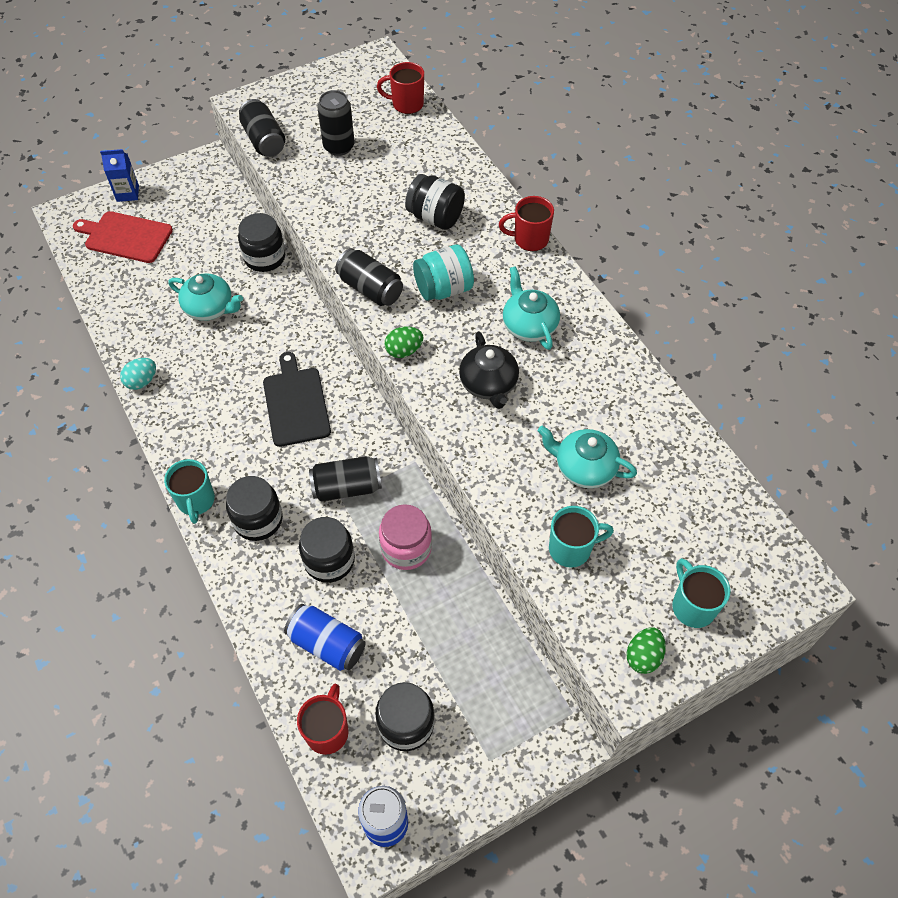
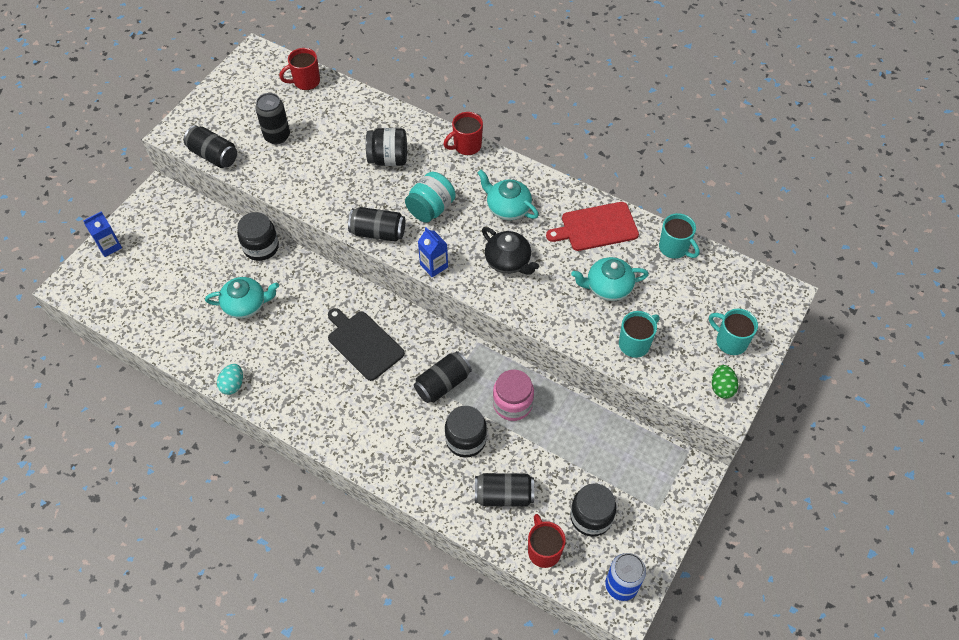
camera: 30 degrees left, 0 degrees up
(125, 237) = (134, 281): red cutting board -> red cutting board (596, 227)
(196, 501) = (340, 449): turquoise mug -> turquoise mug (674, 248)
(258, 520) = (395, 439): black jar -> none
(327, 644) = (504, 495): blue can -> black can
(404, 351) = (434, 266): green egg -> blue carton

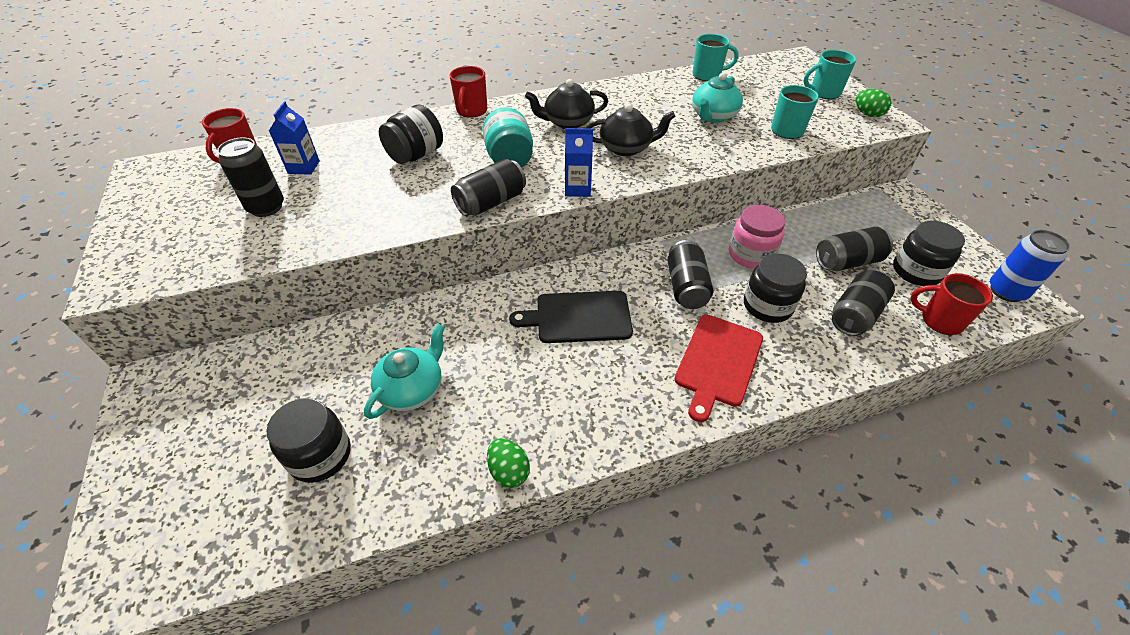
camera: 50 degrees left, 10 degrees down
(109, 246) = (130, 489): blue carton -> blue carton (304, 167)
(213, 155) = (202, 267): black can -> black can (847, 262)
(233, 385) = (509, 471): turquoise egg -> green egg
(261, 247) = (356, 330): black jar -> black jar (320, 455)
(507, 208) = (567, 122): turquoise teapot -> black teapot
(596, 227) = (645, 95): red cutting board -> red cutting board (718, 362)

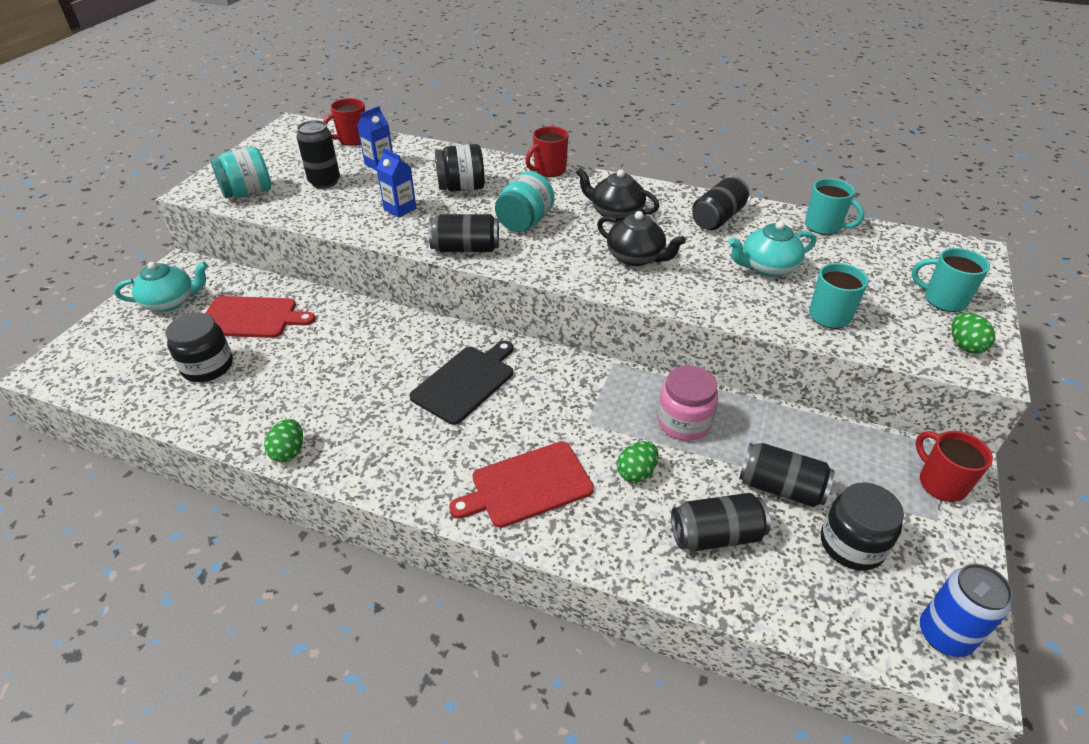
camera: 40 degrees right, 5 degrees down
(186, 256) = (248, 193): none -> turquoise jar
(307, 382) = (252, 318): none -> red cutting board
(412, 389) = (300, 361): turquoise teapot -> turquoise teapot (170, 302)
(578, 189) = (545, 270): blue carton -> blue carton (400, 209)
(578, 317) = (466, 382): black cutting board -> black cutting board turned 90 degrees clockwise
(686, 287) = (583, 412): black can -> black can (718, 218)
(767, 306) = (636, 472): black jar -> green egg
(940, 320) = (806, 602): red mug -> red mug (940, 483)

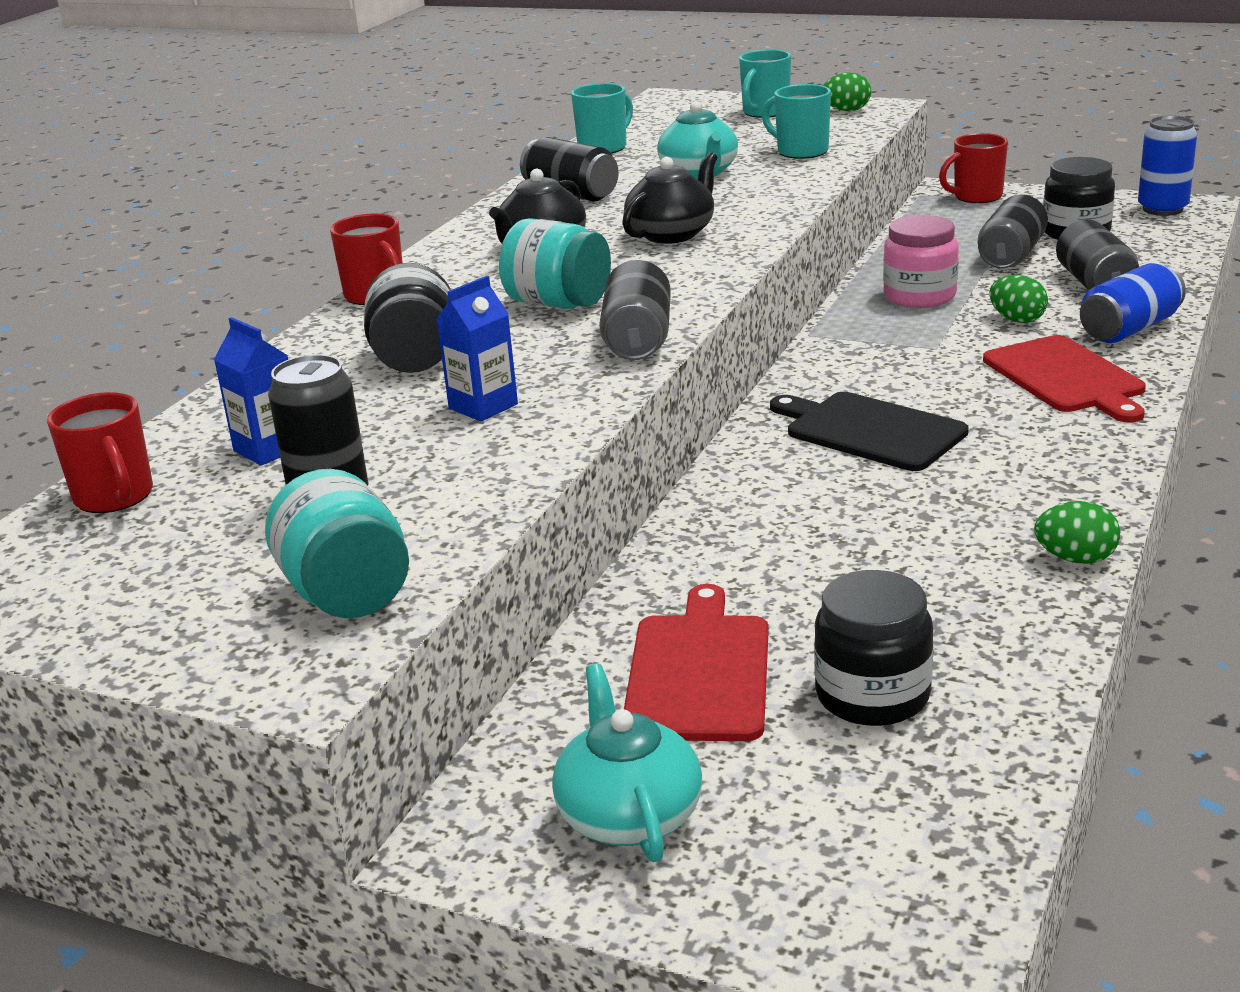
camera: 85 degrees left, 15 degrees down
(615, 540) = (1129, 329): none -> blue can

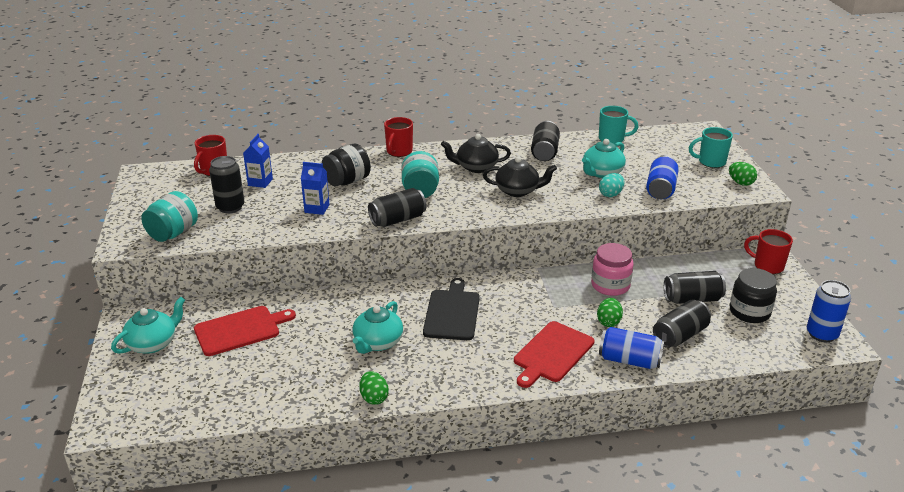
camera: 55 degrees right, 5 degrees up
(774, 181) = (610, 194): none -> turquoise egg
(801, 151) = (660, 189): turquoise mug -> blue can
(872, 695) = (244, 373): black jar -> none
(898, 519) = (377, 342): none -> turquoise teapot

